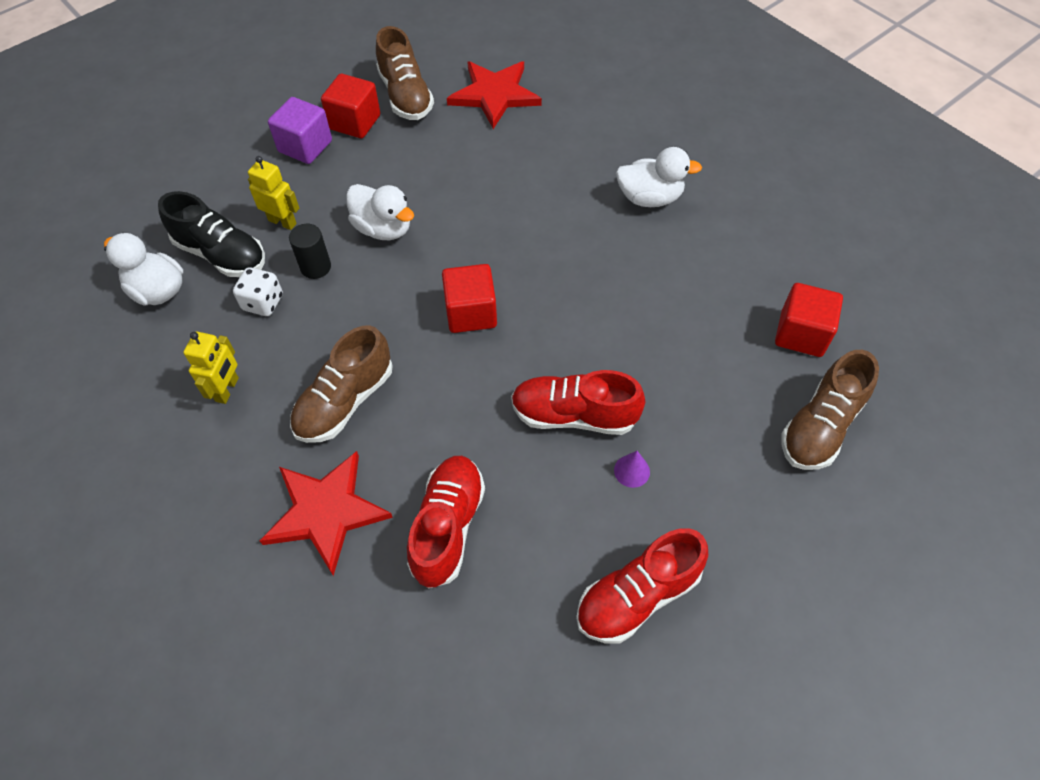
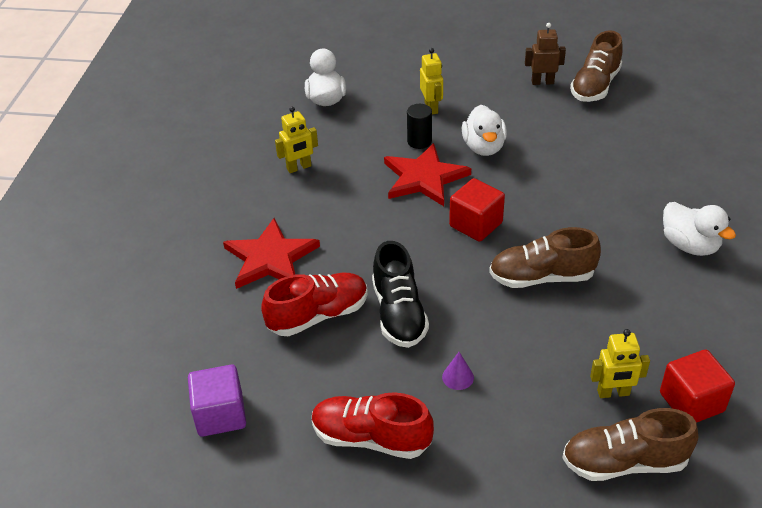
camera: 50 degrees right, 15 degrees down
(221, 254) = (378, 103): black shoe -> black shoe (399, 313)
(263, 302) = (369, 140): white dice -> none
(305, 146) = (495, 77): purple cube -> purple cube (220, 415)
(345, 401) = (347, 216): brown shoe -> brown shoe (541, 277)
(355, 122) = (542, 82): red cube -> brown robot
(494, 95) = (658, 119): red star -> red star (424, 178)
(574, 415) = (464, 321): red shoe -> none
(748, 375) = (613, 393): none -> yellow robot

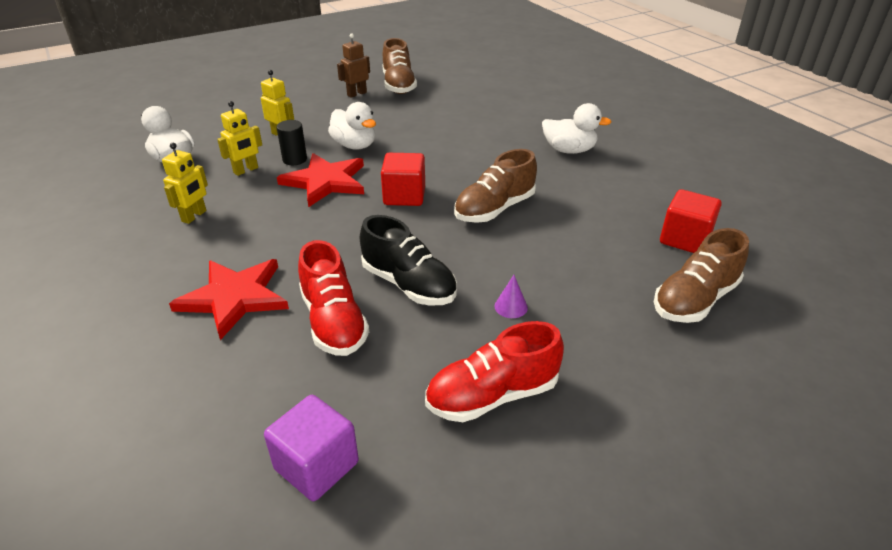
camera: 40 degrees left, 5 degrees down
(318, 315) = (333, 321): red shoe -> red shoe turned 135 degrees clockwise
(613, 393) = (632, 259): yellow robot -> yellow robot (246, 170)

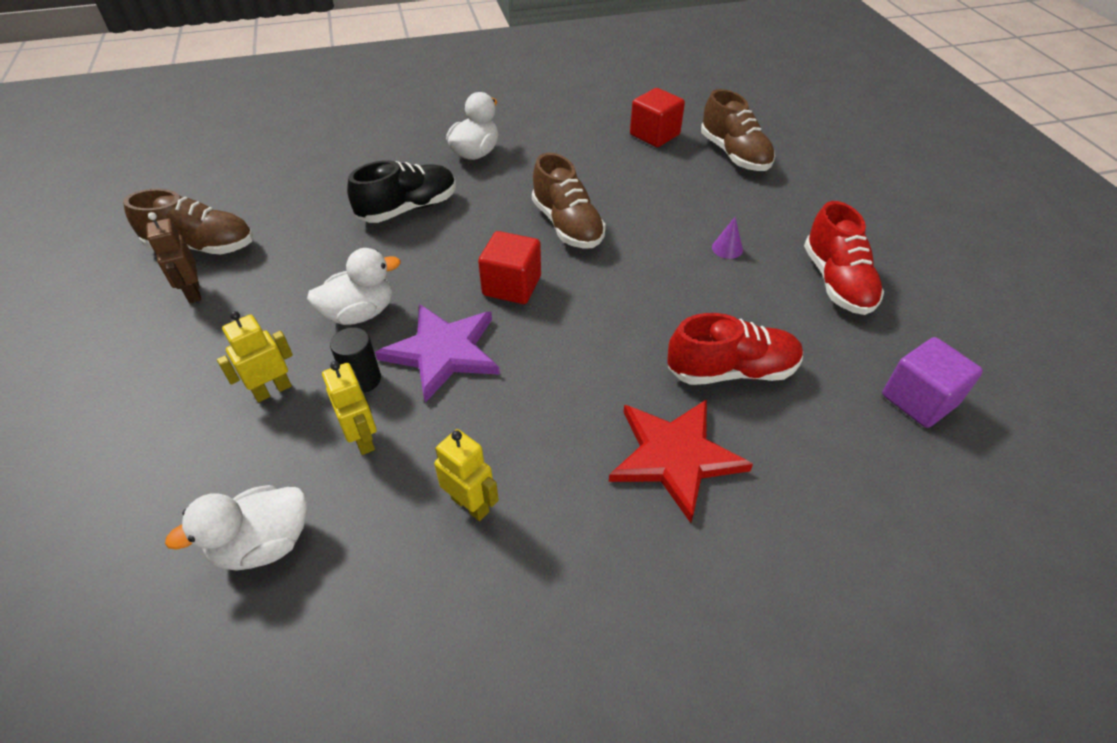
camera: 75 degrees left, 10 degrees up
(325, 181) = (443, 352): red star -> purple star
(408, 284) = (681, 307): black shoe -> black shoe (408, 208)

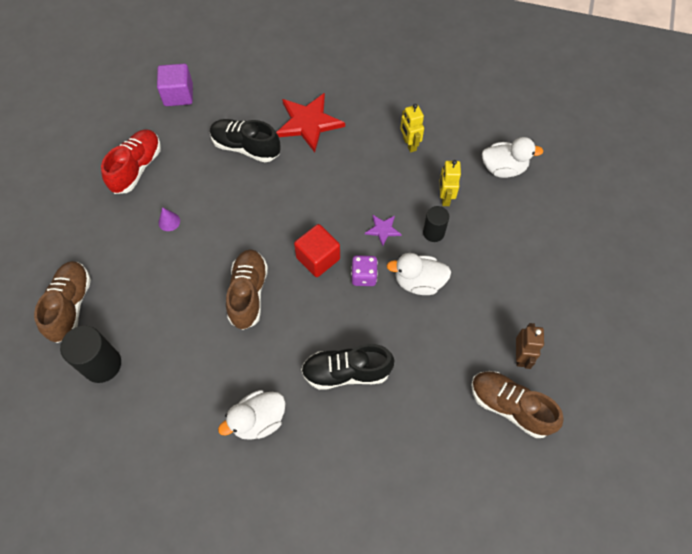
camera: 150 degrees left, 15 degrees up
(272, 390) = (484, 249): yellow robot -> none
(439, 291) = (364, 276): none -> purple dice
(443, 352) = (383, 230): purple star -> purple star, size x0.48
(654, 135) = (102, 364): red cube -> black cylinder
(731, 371) = (246, 147): red shoe -> black shoe

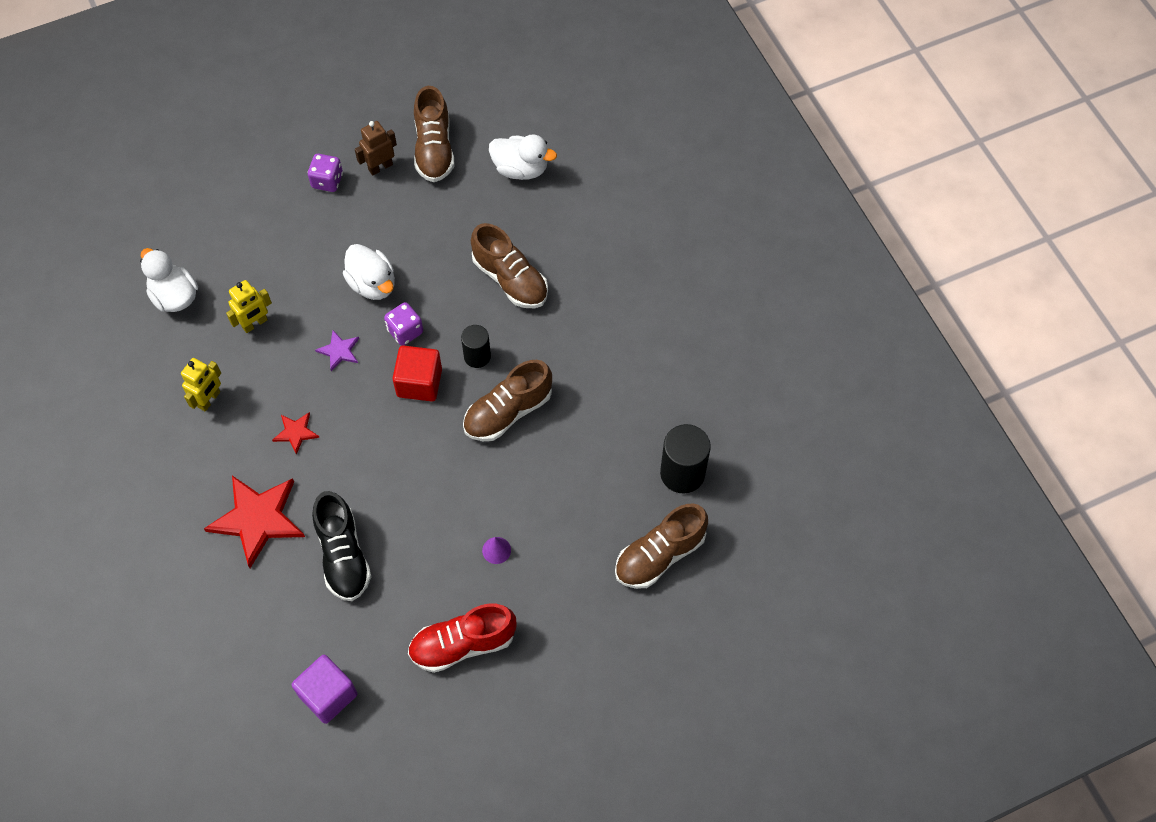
camera: 130 degrees left, 0 degrees up
(258, 420) = (611, 312): white duck -> white duck (521, 169)
(346, 172) = (296, 432): none -> red star
(346, 372) = (510, 279): black shoe -> brown shoe
(433, 233) = (306, 307): black cylinder -> black cylinder (477, 356)
(534, 312) = (327, 181): none -> purple dice

